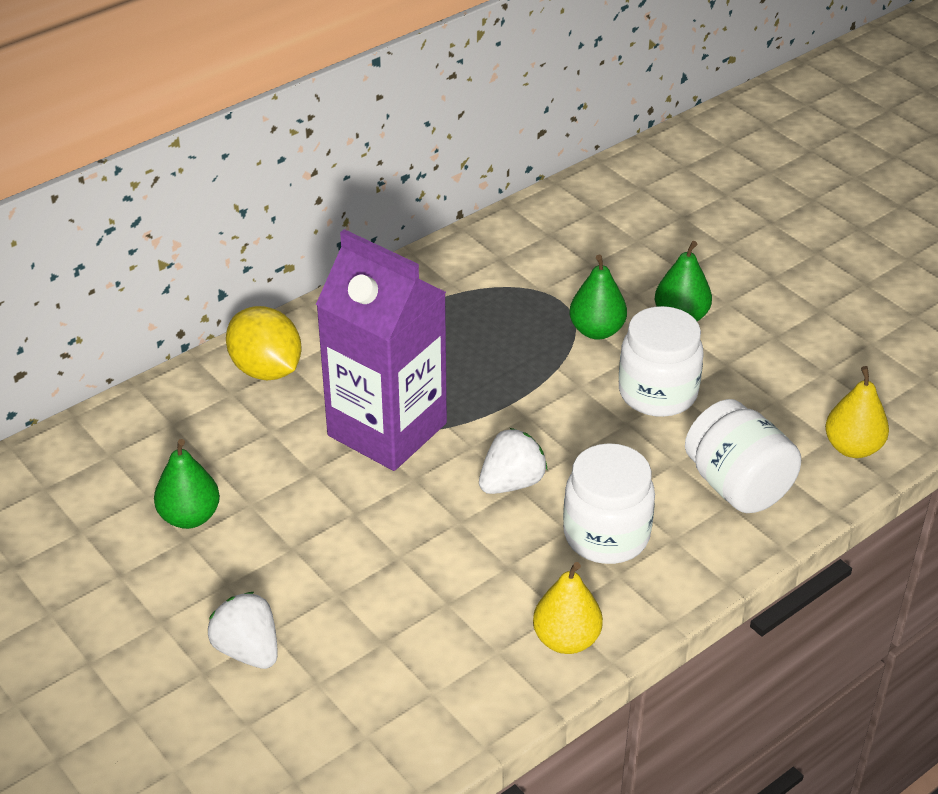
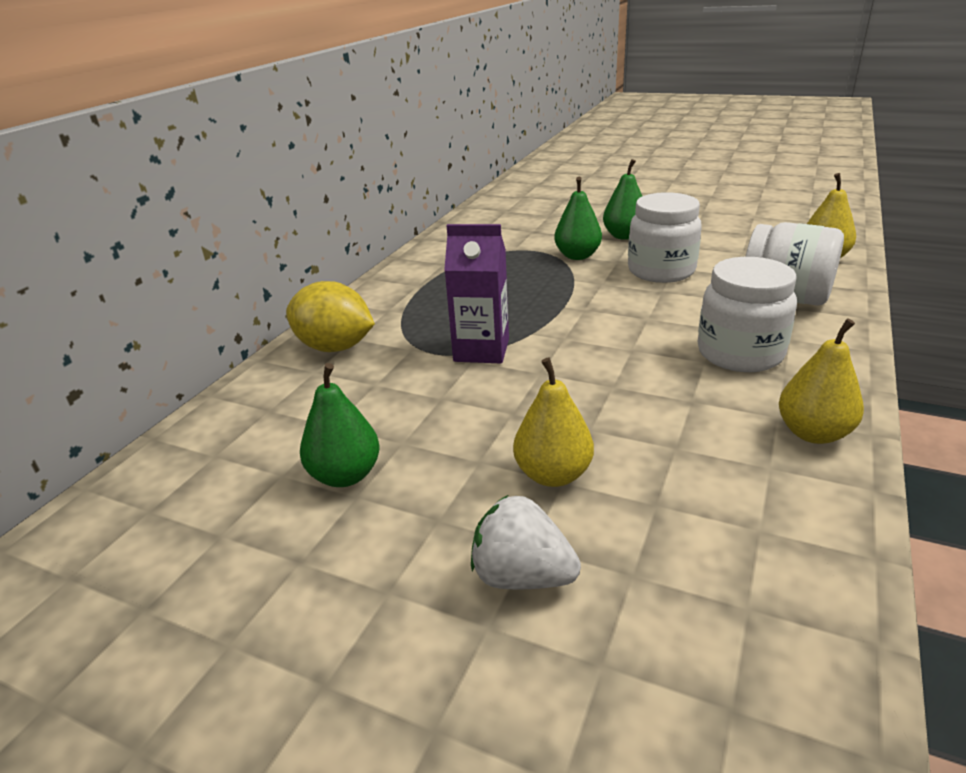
camera: 25 degrees left, 10 degrees down
(334, 584) = (553, 474): none -> yellow pear
(387, 429) = (481, 350): purple carton -> purple carton, size x0.58
(511, 483) = (623, 348): white strawberry -> none

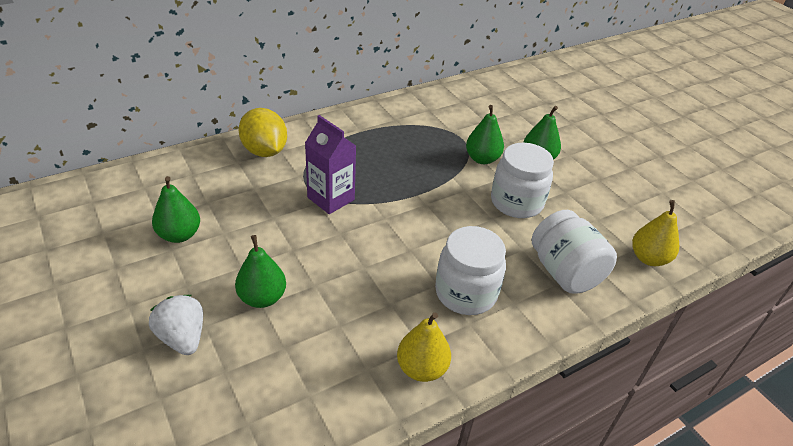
camera: 30 degrees right, 10 degrees up
(553, 474) = (262, 298): yellow pear -> green pear

